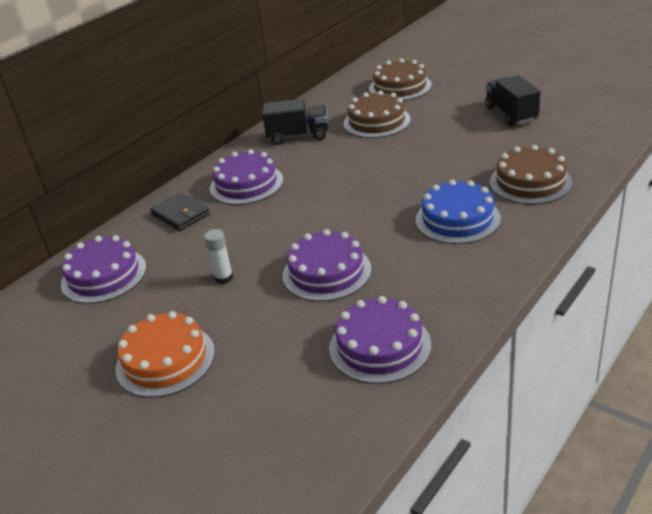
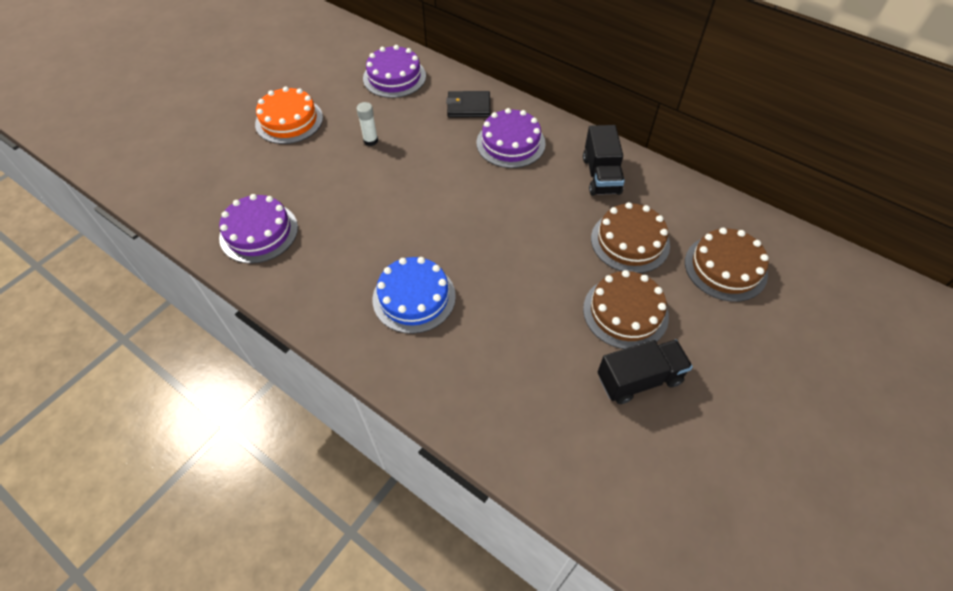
camera: 85 degrees right, 20 degrees up
(180, 214) = (468, 107): black wallet -> black wallet turned 45 degrees clockwise
(326, 272) = (359, 201): purple cake -> none
(530, 182) = (469, 371): brown cake -> brown cake (625, 312)

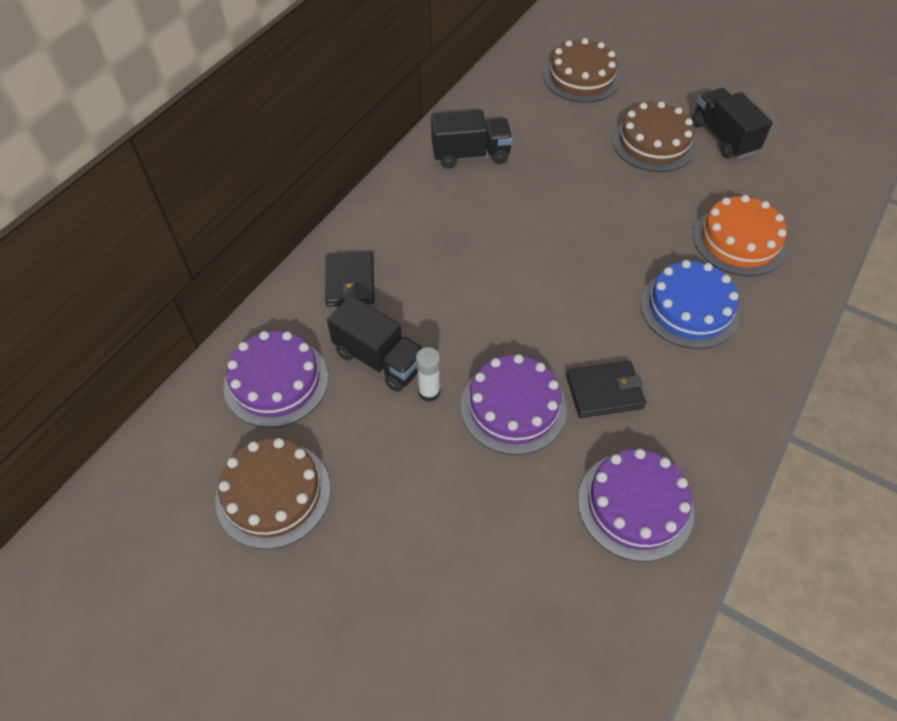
camera: 95 degrees left, 0 degrees up
(289, 120) = (387, 521): orange cake -> orange cake (739, 241)
(348, 229) = (604, 391): none -> black wallet
(401, 119) = (380, 359): none -> black truck
(510, 143) = (422, 234): purple cake -> purple cake (513, 407)
(630, 241) = (564, 137): brown cake -> brown cake (273, 494)

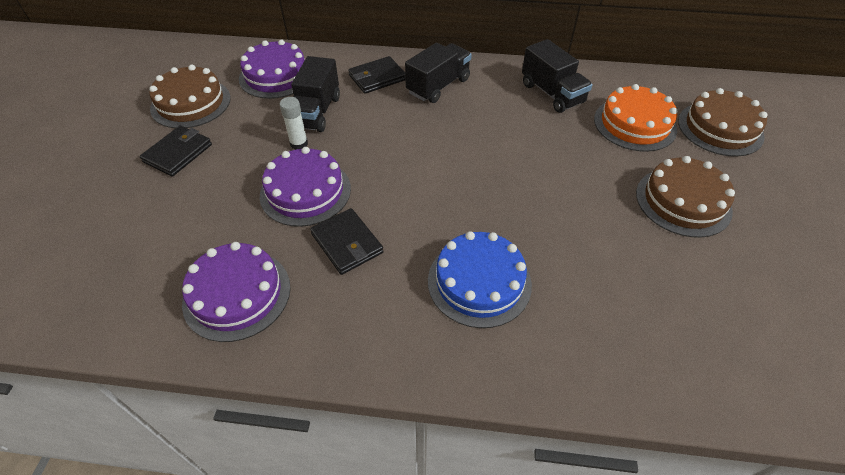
camera: 65 degrees right, 5 degrees down
(374, 526) = (178, 153): none -> black wallet
(723, 137) = (751, 256): black truck -> black truck (438, 86)
(739, 241) = (603, 304): orange cake -> orange cake (634, 124)

